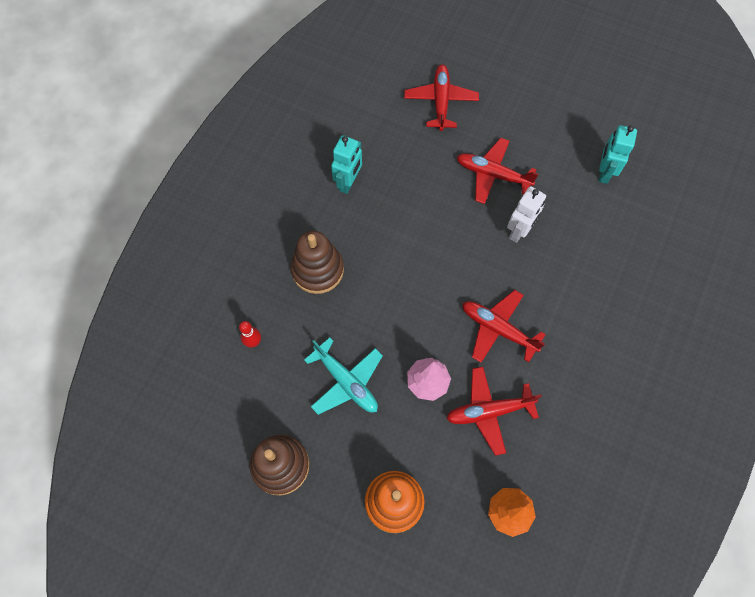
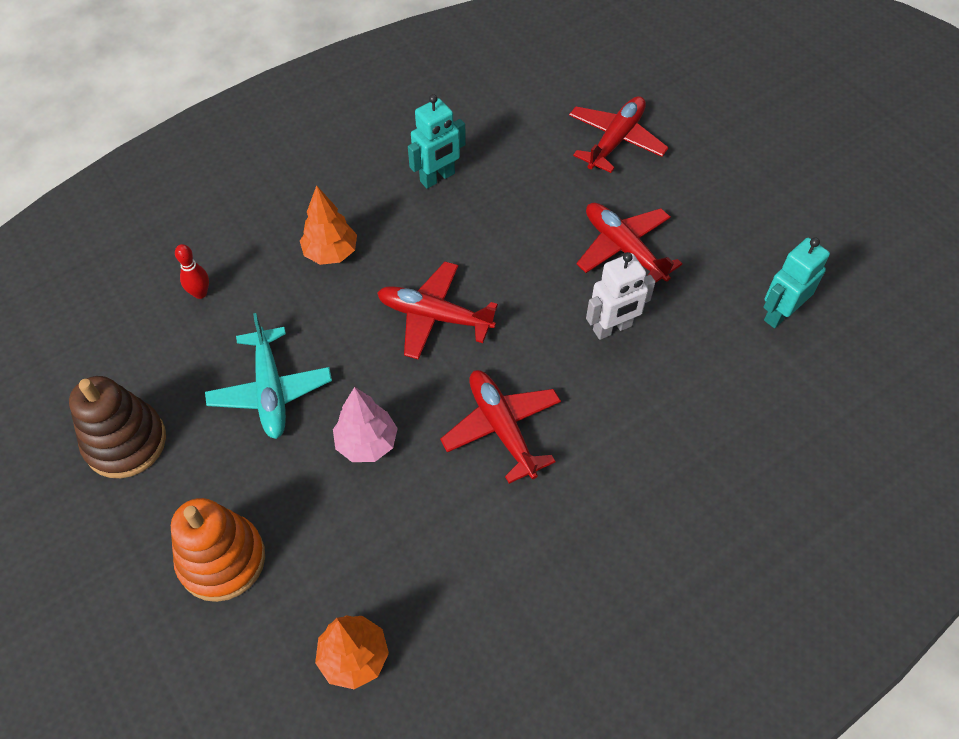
camera: 30 degrees right, 10 degrees down
(317, 270) = (331, 253): brown stacking toy -> orange tree
(488, 411) = (418, 519): red plane -> red plane (434, 316)

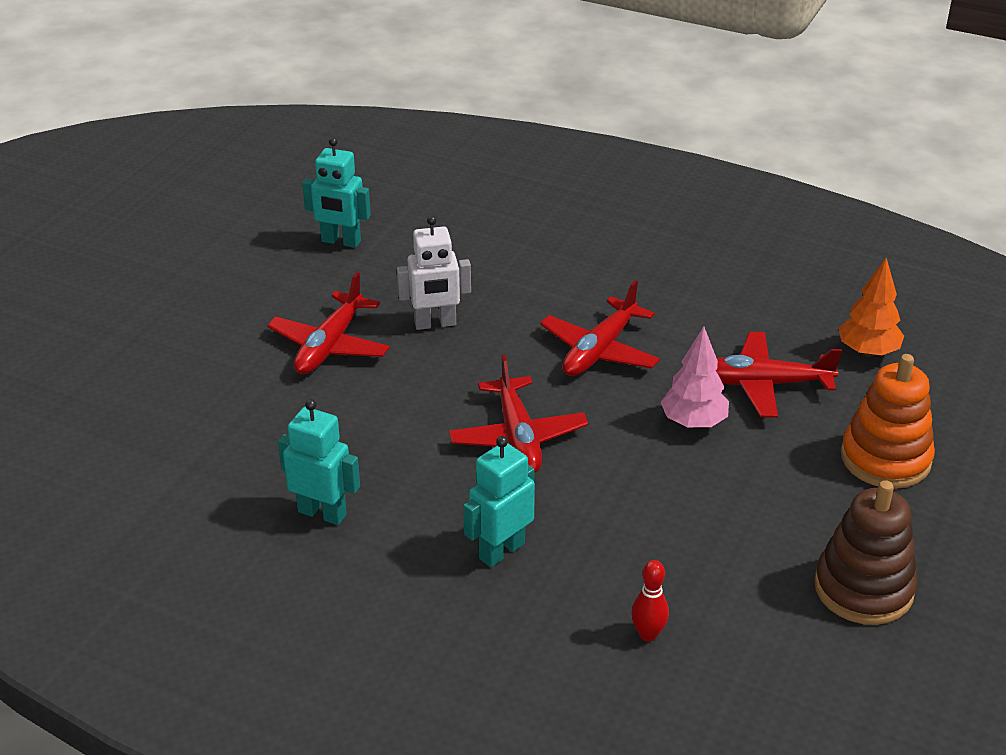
camera: 120 degrees left, 20 degrees down
(270, 391) = (706, 512): turquoise plane -> none
(331, 253) = (501, 551): orange tree -> turquoise robot
(612, 328) = (435, 324): white robot -> white robot turned 135 degrees clockwise
(616, 140) = (169, 397): red plane -> red plane (763, 384)

